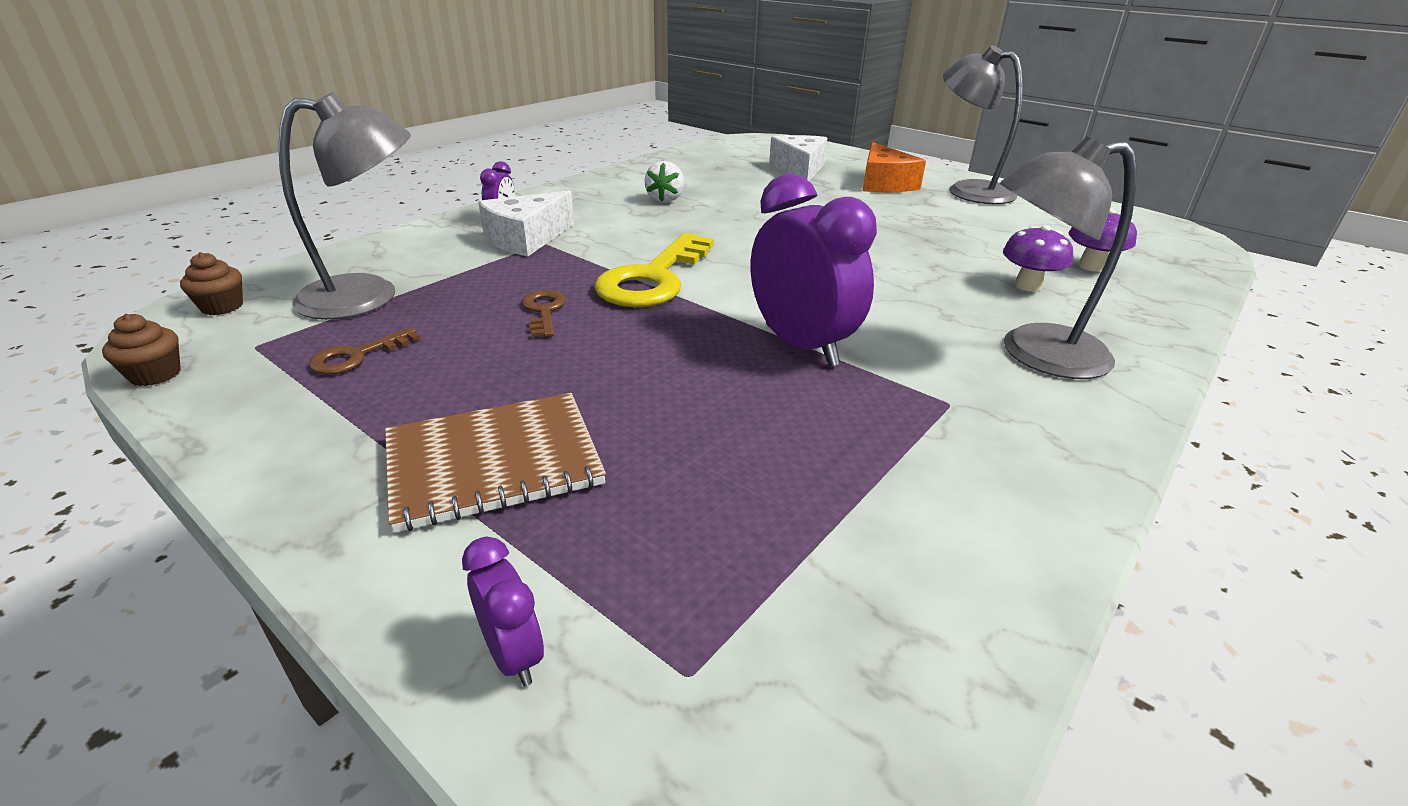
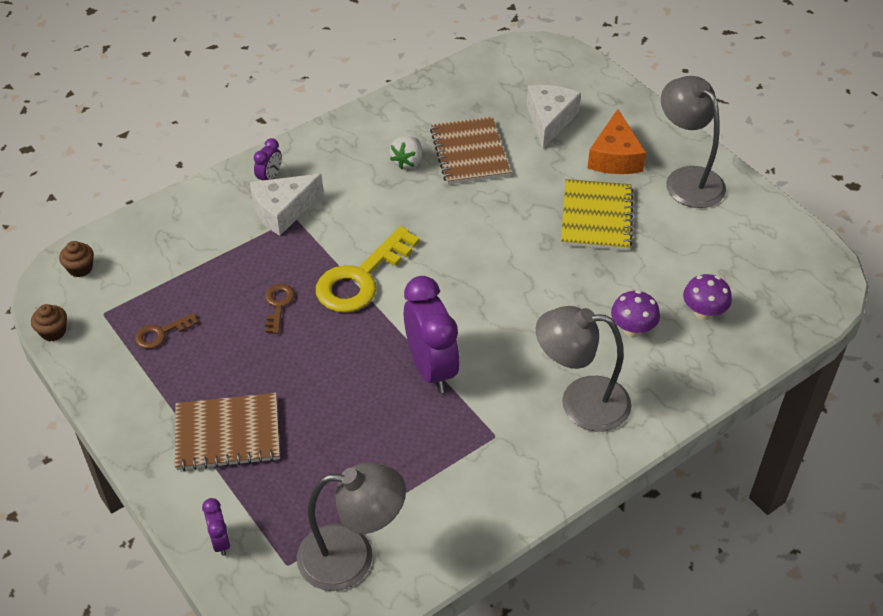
camera: 15 degrees right, 15 degrees up
(369, 296) = (169, 270): grey lamp -> grey lamp (352, 557)
(731, 190) = (470, 153): none -> brown notebook
(901, 216) = (596, 217): none -> yellow notebook

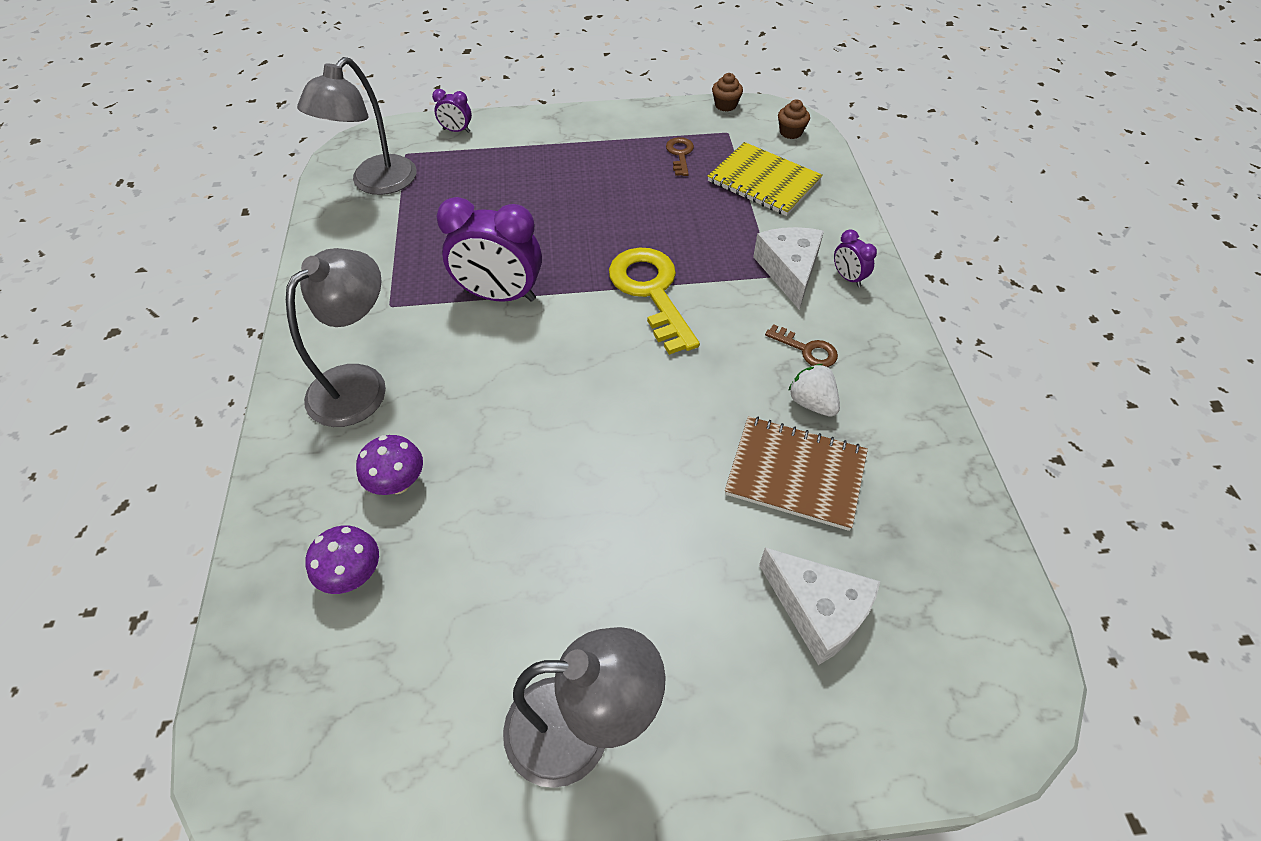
camera: 120 degrees right, 5 degrees up
(227, 433) = (545, 159): brown notebook -> none
(278, 305) = (659, 226): brown key -> brown key (806, 349)
(596, 217) = (590, 553): yellow notebook -> yellow notebook (763, 181)
(615, 157) = (689, 653): orange cheese -> none

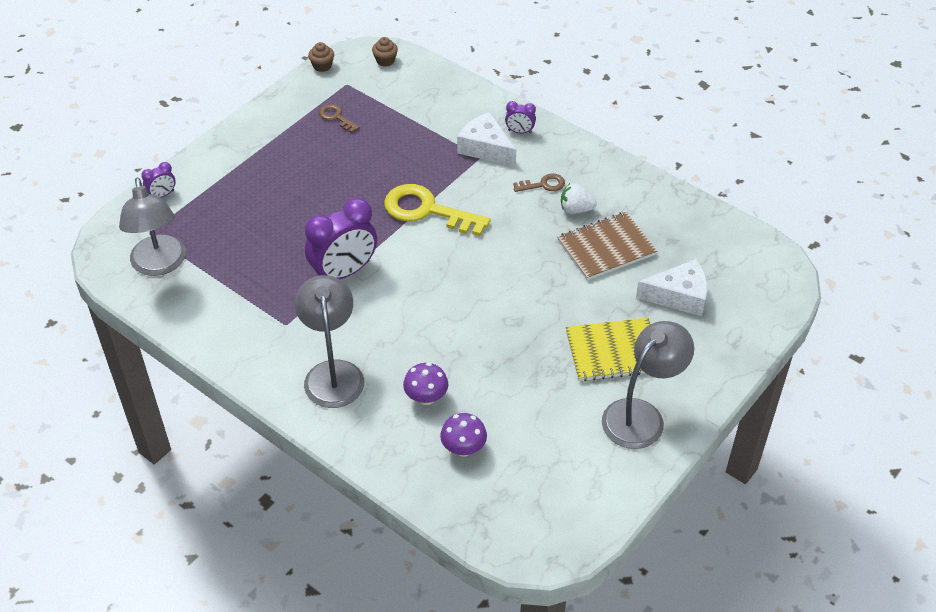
camera: 45 degrees left, 5 degrees down
(763, 181) = (408, 103): yellow notebook -> yellow notebook (613, 351)

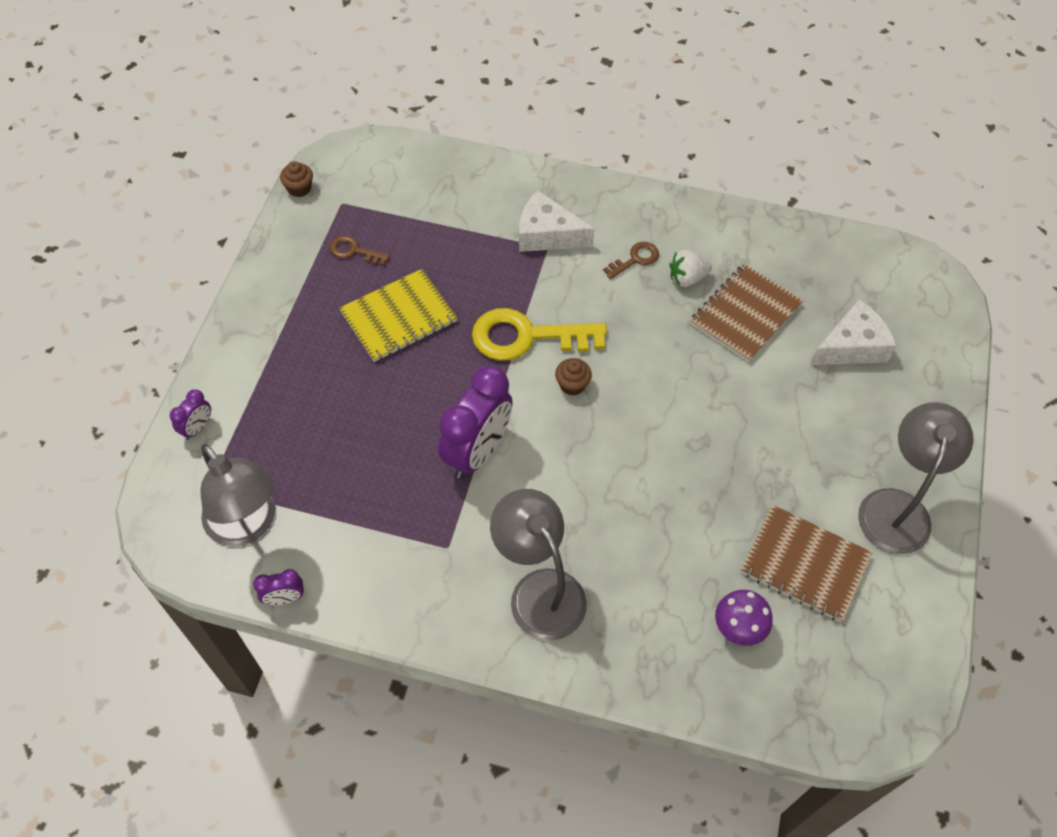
camera: 25 degrees left, 10 degrees up
(385, 60) = (370, 158): brown cupcake -> brown cupcake (572, 385)
(426, 397) = (661, 579): purple mushroom -> none
(519, 132) = (572, 201): purple clock -> purple clock (284, 598)
(541, 427) = (805, 564): none -> brown notebook
(613, 351) = (824, 440): yellow notebook -> yellow notebook (398, 317)

